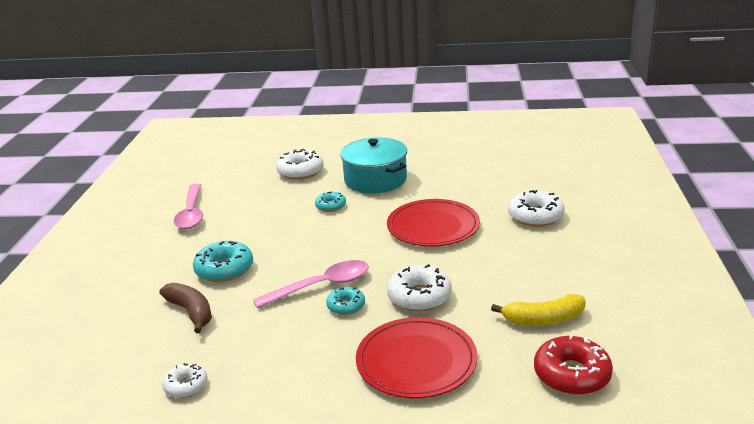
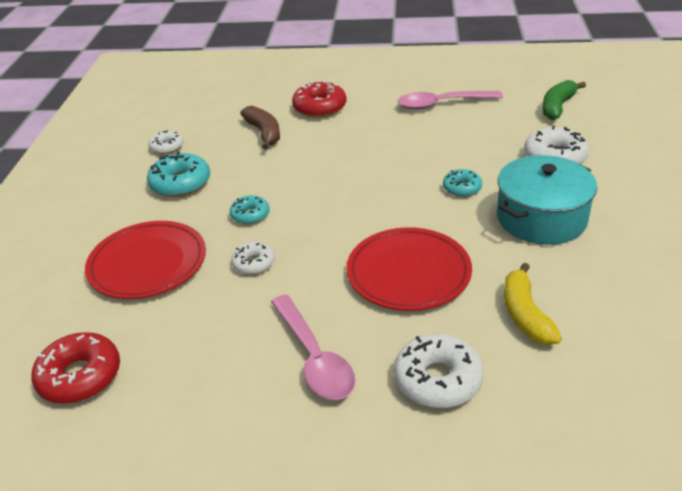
camera: 90 degrees right, 10 degrees up
(155, 279) = (319, 107): none -> red donut
(191, 312) = (264, 133): brown banana -> brown banana turned 75 degrees counterclockwise
(224, 269) = (330, 138): turquoise donut -> turquoise donut (180, 183)
(227, 167) = (557, 106): none -> green banana
(321, 286) = (288, 197): pink spoon -> pink spoon (314, 357)
(419, 296) = (253, 263): white donut -> white donut, size x0.60
(543, 319) = (181, 362): yellow banana -> yellow banana (525, 314)

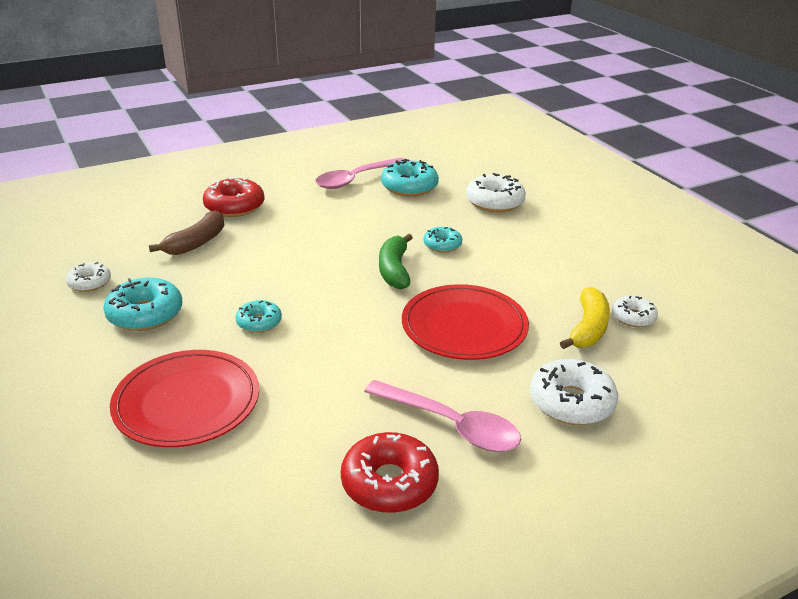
camera: 35 degrees left, 5 degrees down
(80, 376) = (220, 538): red donut -> red donut (389, 483)
(253, 263) = (308, 365): white donut -> white donut (633, 317)
(264, 133) = (196, 243): brown banana -> brown banana turned 90 degrees clockwise
(484, 122) = (409, 187): none -> turquoise donut
(525, 314) = (588, 328): yellow banana -> yellow banana turned 120 degrees counterclockwise
(541, 218) = (529, 252): turquoise pot -> none
(557, 106) = (459, 161): green banana -> green banana (394, 270)

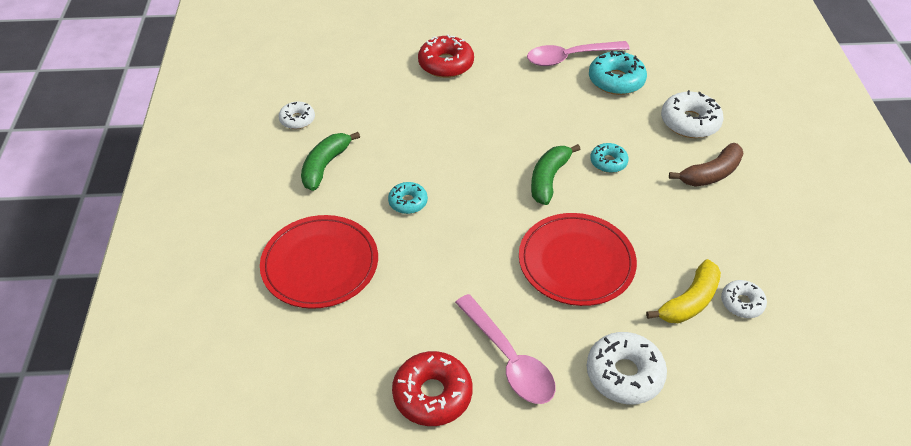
camera: 25 degrees right, 15 degrees up
(145, 314) = (325, 166): turquoise donut -> green banana
(196, 243) = (396, 99): brown banana -> brown banana (710, 174)

